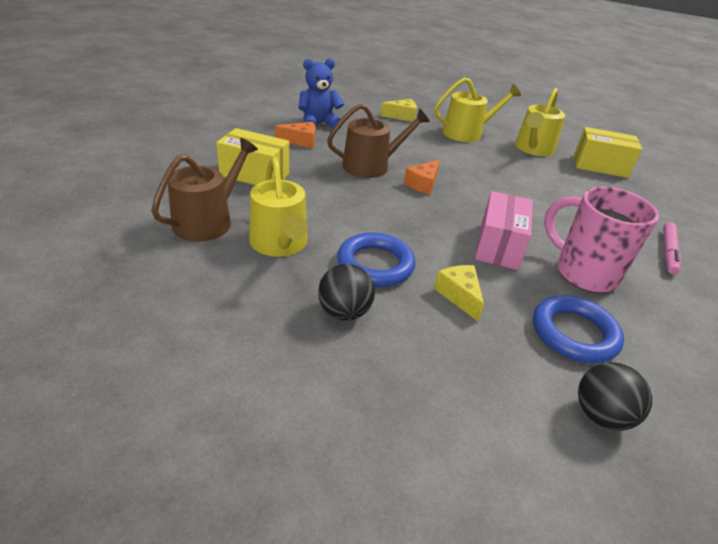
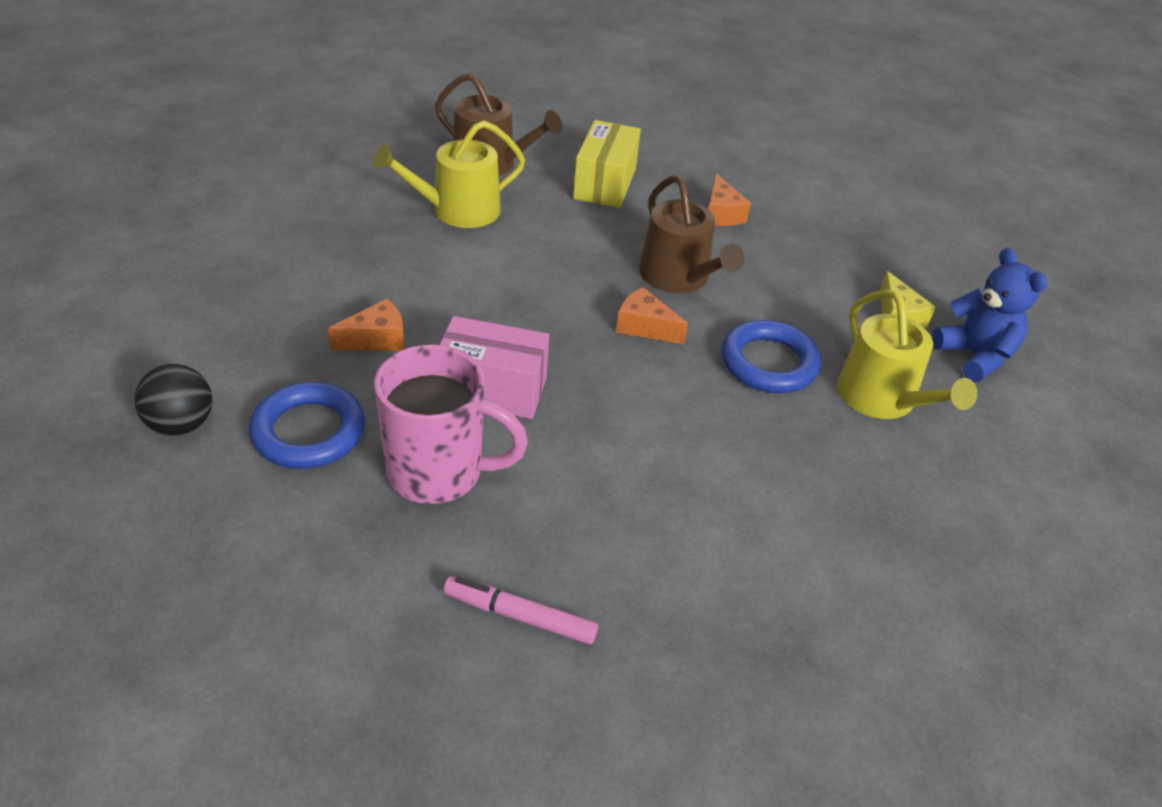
camera: 85 degrees right, 5 degrees up
(318, 124) = (795, 227): blue teddy bear -> blue teddy bear (975, 356)
(344, 312) = (344, 254): black ball -> none
(375, 264) = (429, 276): blue ring -> blue ring (768, 363)
(459, 296) = (376, 339): yellow cheese -> orange cheese
(533, 149) = (871, 494): yellow watering can -> none
(583, 273) = (439, 473): pink mug -> pink mug turned 60 degrees clockwise
(600, 166) = (852, 604): yellow box -> none

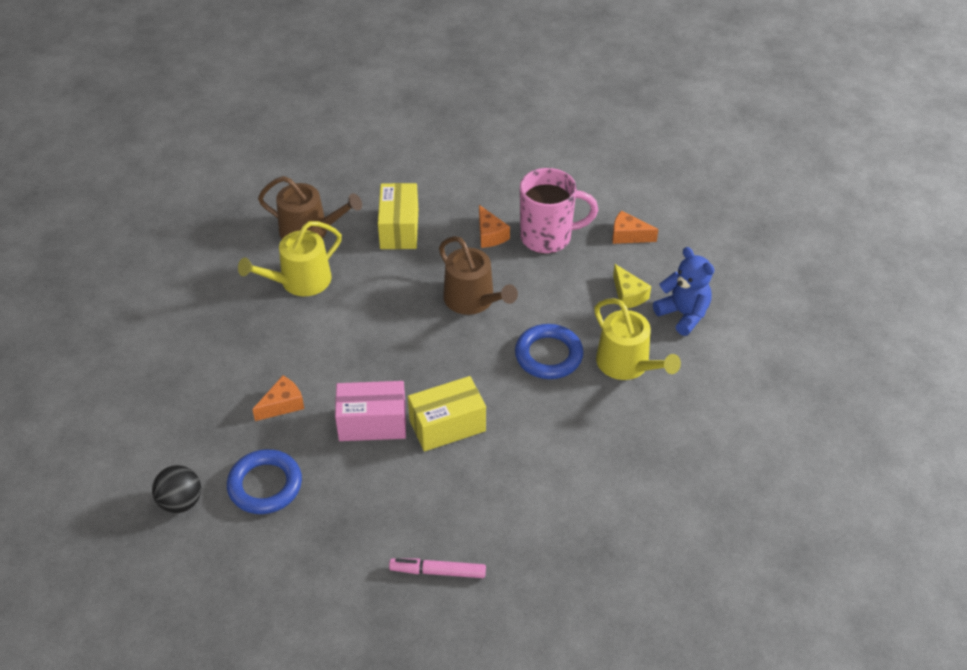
camera: 10 degrees left, 5 degrees up
(439, 473) = (358, 492): pink mug -> pink mug (548, 237)
(598, 417) = (447, 425): none -> yellow box
(644, 327) = (460, 348): orange cheese -> orange cheese (628, 235)

